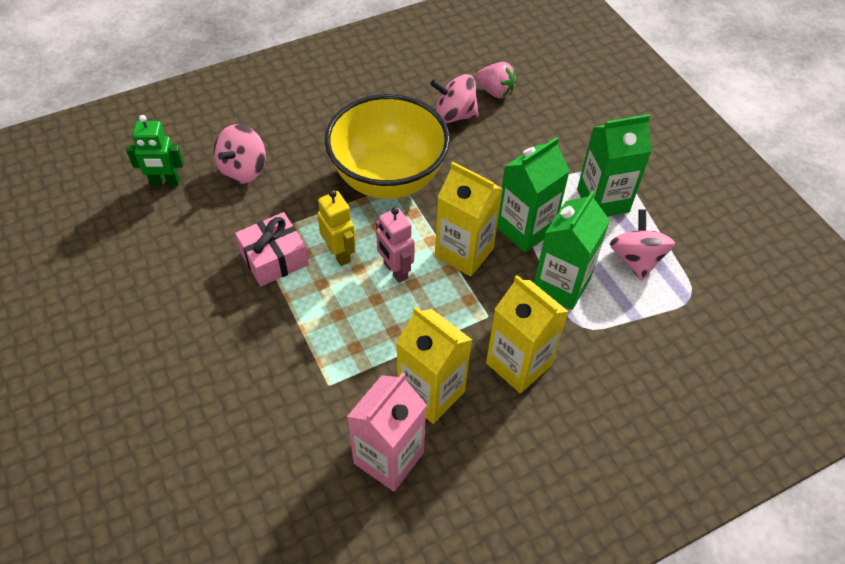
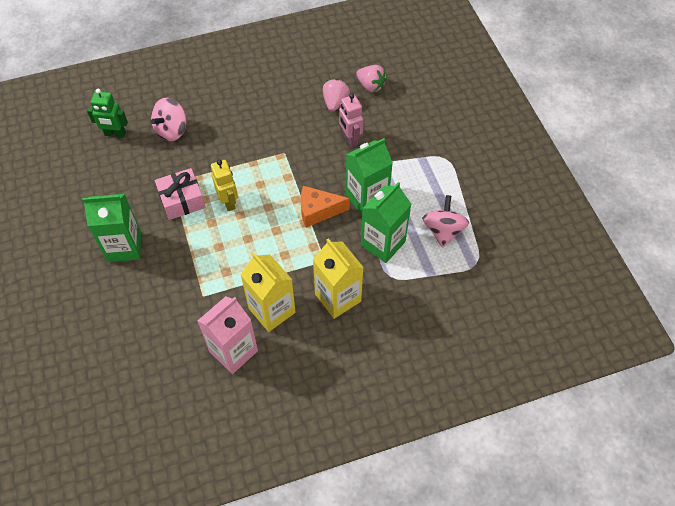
camera: 10 degrees right, 5 degrees up
(388, 178) = (275, 148): yellow bowl -> none
(395, 271) = (265, 219): pink robot -> pink robot (350, 139)
(454, 115) = (335, 102): pink spinning top -> pink strawberry
(464, 252) = (318, 211): yellow carton -> orange cheese
(603, 200) = (430, 182): green carton -> green carton (124, 247)

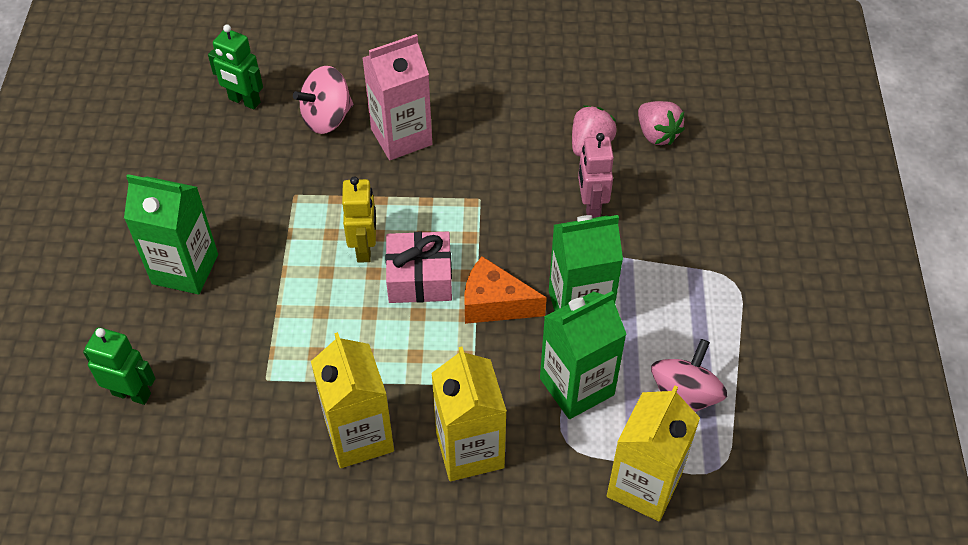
camera: 20 degrees right, 5 degrees down
(125, 330) = (132, 393): none -> green robot
(182, 200) = (297, 225): pink gift -> pink gift (420, 278)
(233, 351) = (275, 480): pink carton -> pink carton (401, 137)
(440, 286) = (644, 485): none -> yellow carton

